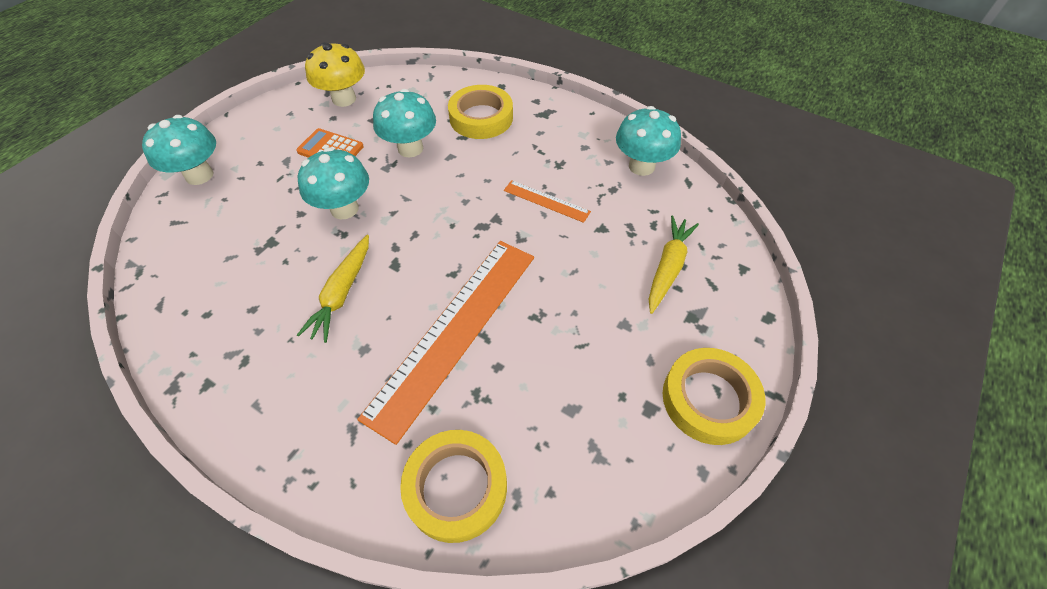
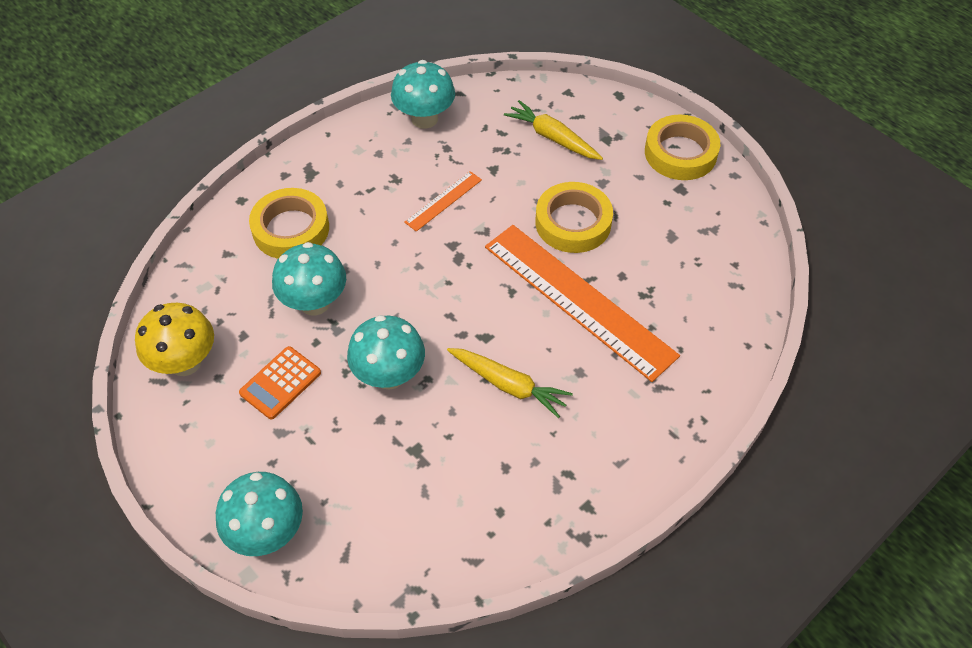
camera: 75 degrees left, 0 degrees up
(456, 487) = (722, 321): yellow tape -> yellow tape (573, 223)

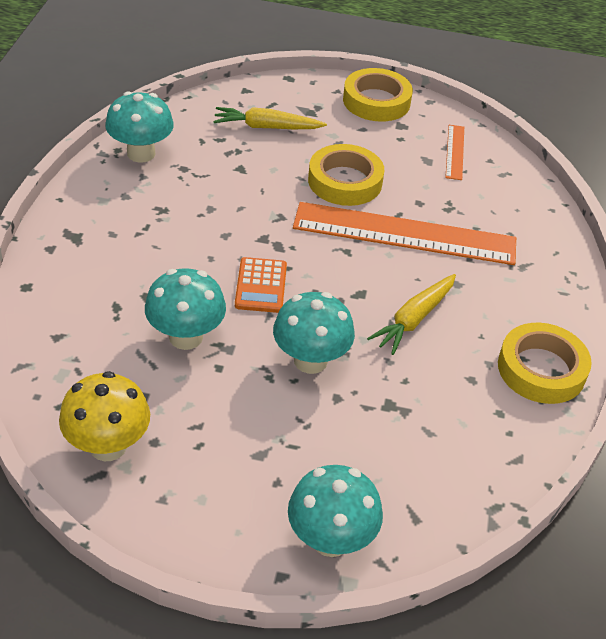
camera: 40 degrees left, 10 degrees down
(280, 383) = (219, 415): orange calculator -> orange calculator (261, 286)
(291, 229) = (102, 289): yellow tape -> yellow tape (541, 369)
(443, 201) = (222, 209): orange ruler -> orange ruler (455, 152)
(508, 385) = (414, 319): yellow carrot -> yellow carrot turned 135 degrees clockwise

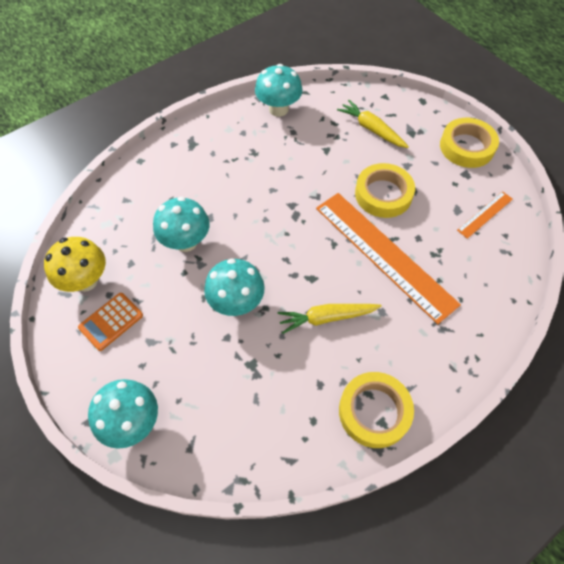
camera: 45 degrees right, 15 degrees up
(261, 286) = (258, 235): orange calculator -> orange calculator (111, 321)

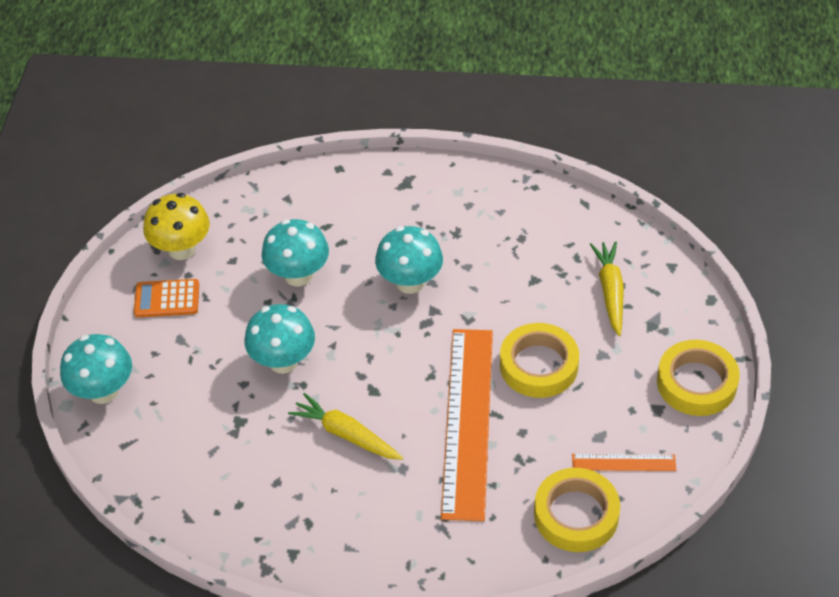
camera: 45 degrees right, 10 degrees down
(278, 109) = (534, 204): turquoise mushroom -> turquoise mushroom (410, 282)
(374, 411) = (296, 540): yellow tape -> yellow tape (576, 514)

